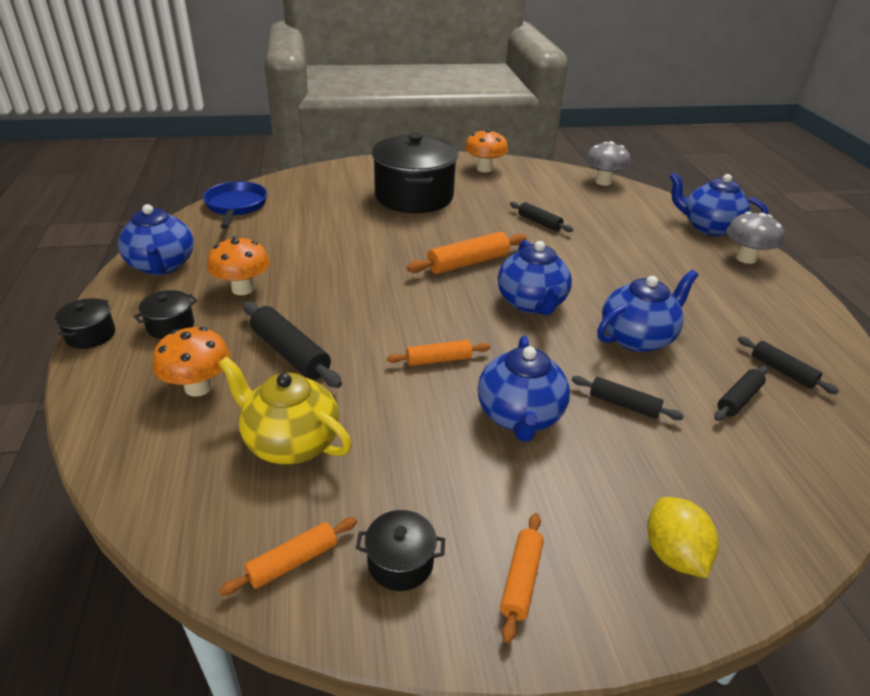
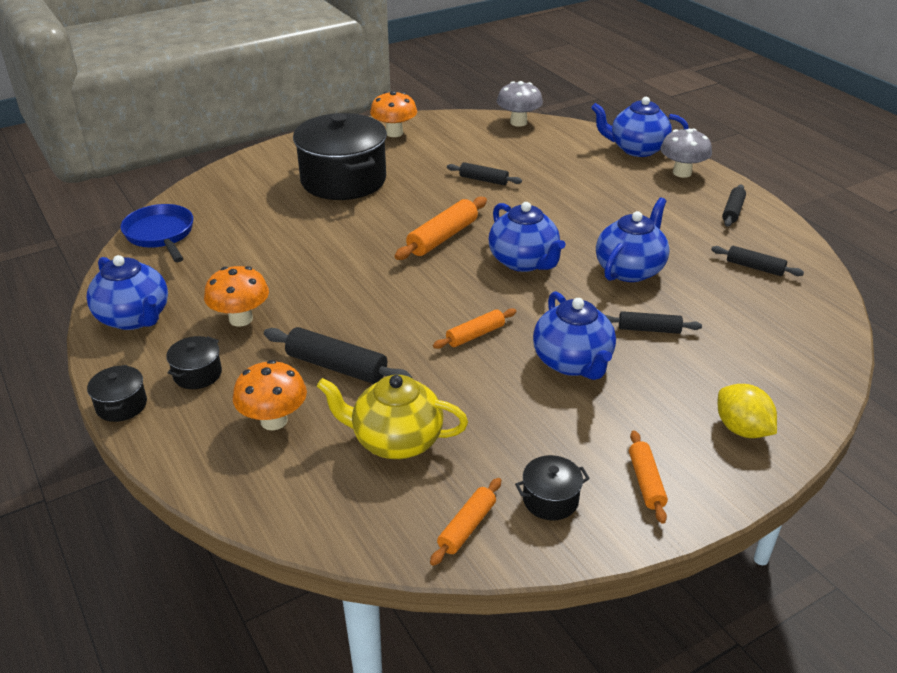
camera: 20 degrees left, 0 degrees up
(738, 399) = (733, 300): black rolling pin -> black rolling pin (733, 211)

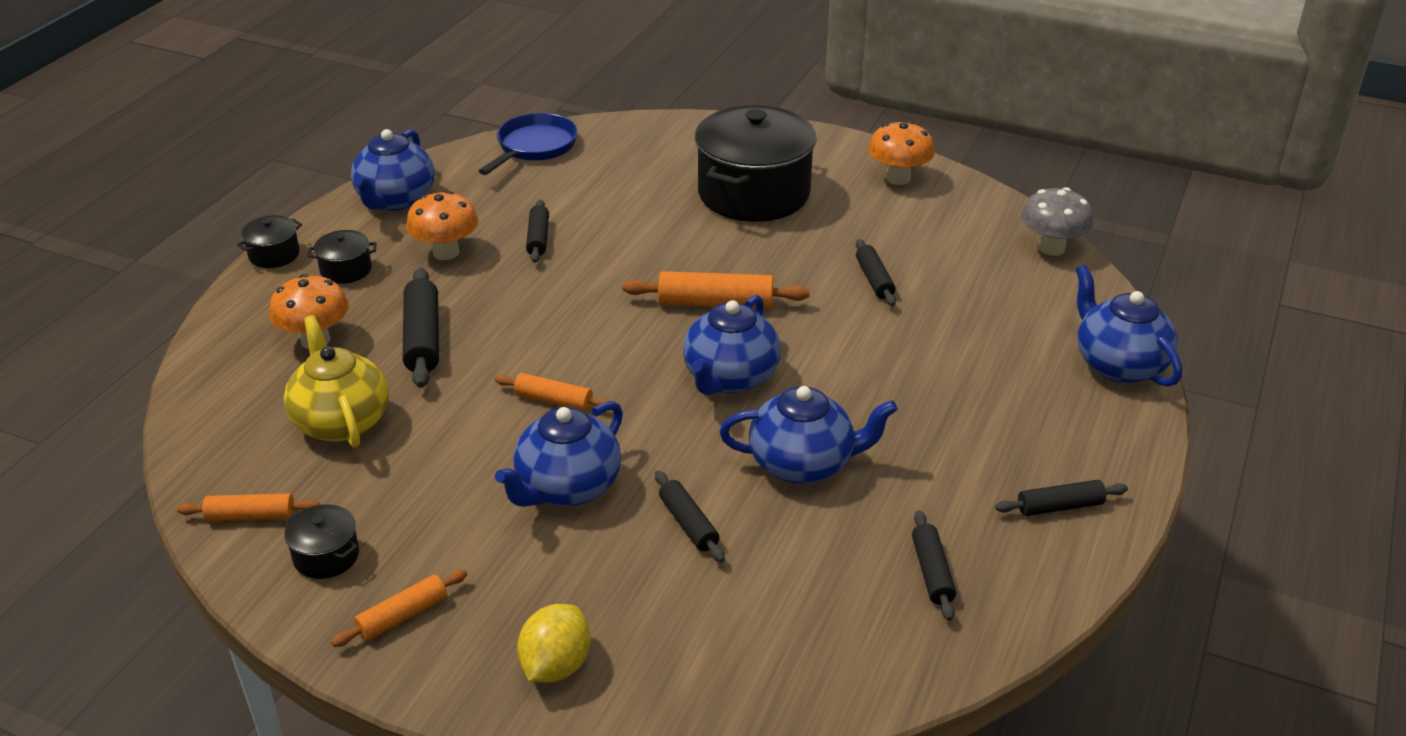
camera: 55 degrees right, 0 degrees up
(279, 274) = (538, 238): none -> black rolling pin
(682, 173) = (1107, 426): grey mushroom -> none

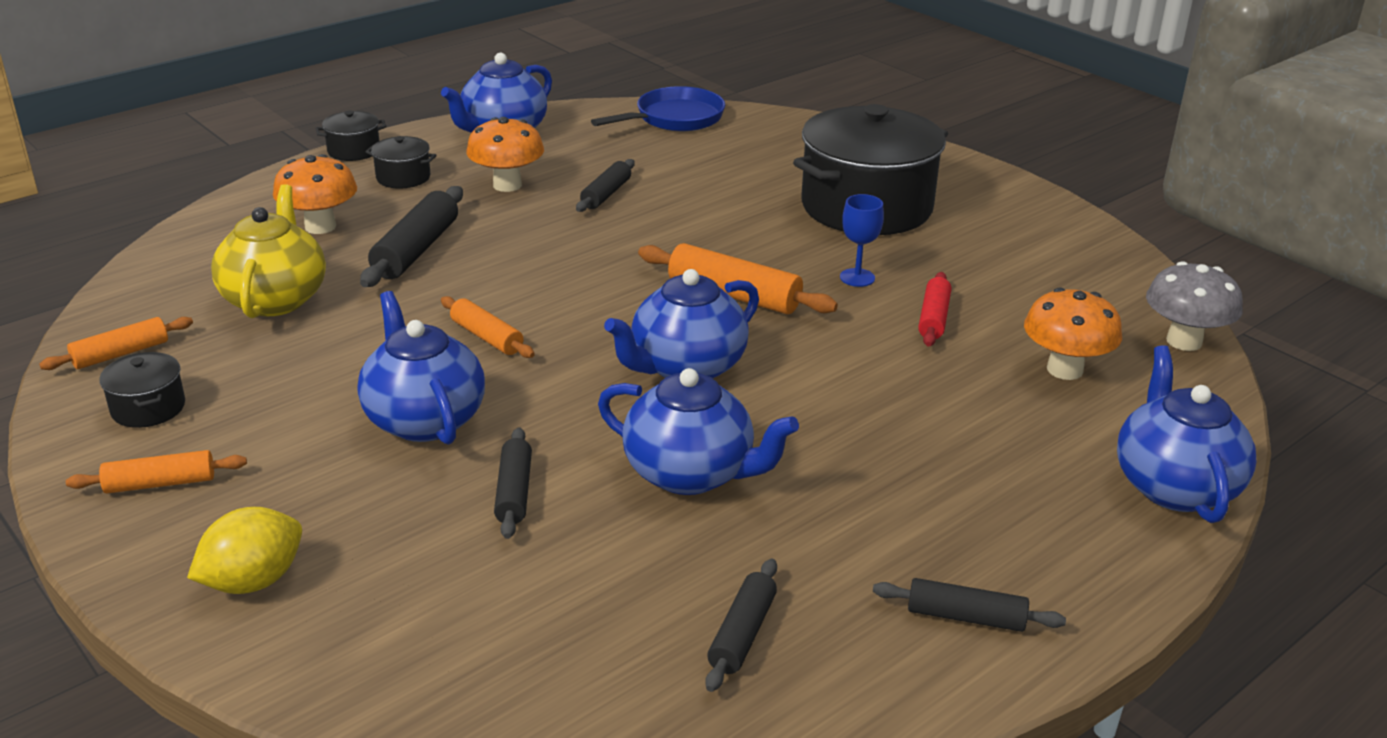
camera: 25 degrees right, 5 degrees down
(251, 516) = (121, 354): orange rolling pin -> orange rolling pin turned 60 degrees counterclockwise
(567, 488) = (424, 419): blue teapot -> blue teapot turned 90 degrees clockwise
(794, 260) = (857, 277): none -> blue goblet
(874, 280) = (933, 318): black rolling pin -> red rolling pin
(898, 178) = (1046, 230): orange mushroom -> orange mushroom (1064, 370)

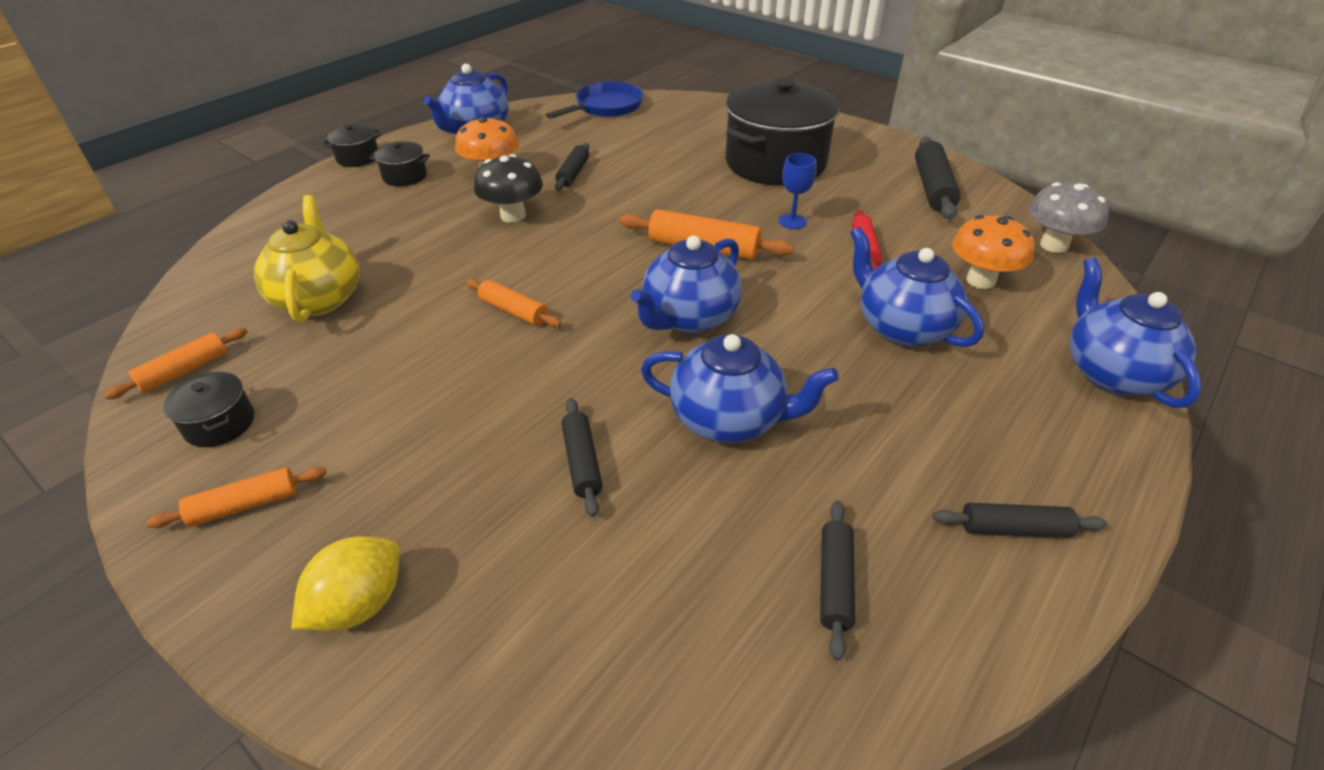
camera: 10 degrees left, 10 degrees up
(320, 226) = (344, 226): orange mushroom -> none
(416, 250) = (431, 238): black rolling pin -> black rolling pin (932, 188)
(424, 419) = (480, 399): blue teapot -> blue teapot (901, 327)
(518, 235) = (513, 215): none -> black mushroom

